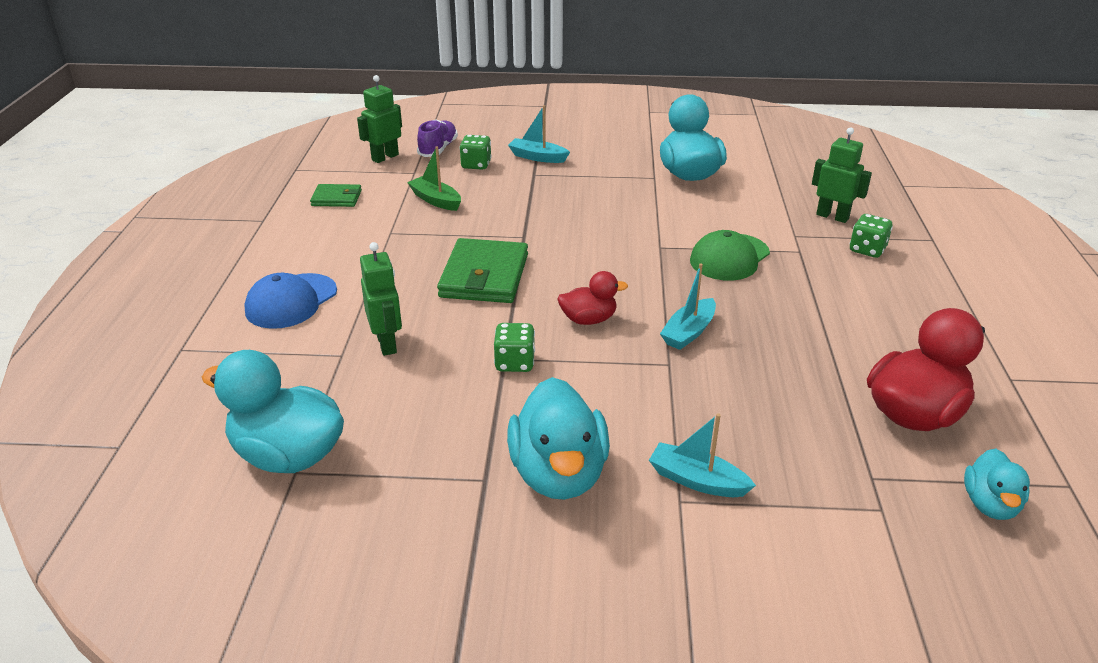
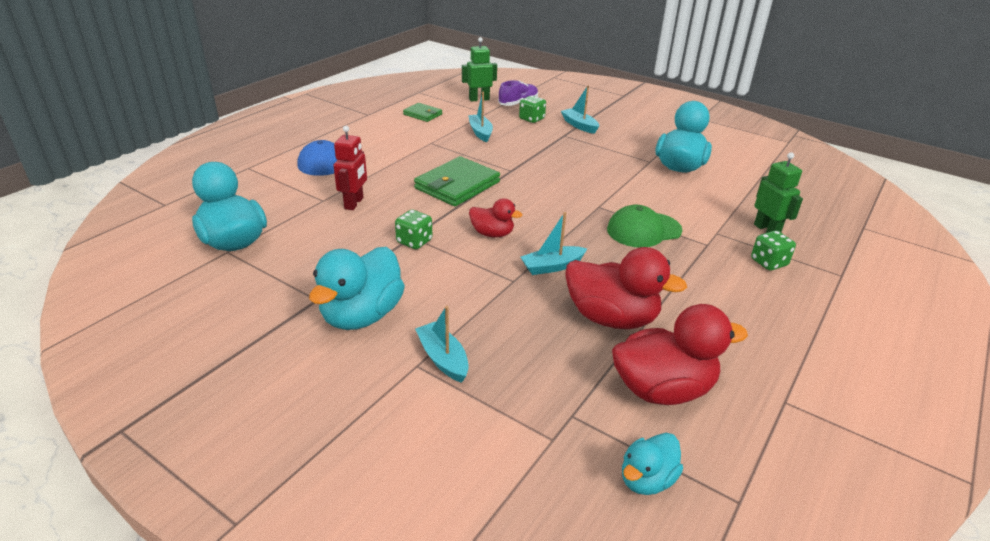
camera: 30 degrees right, 0 degrees up
(387, 344) = (354, 203): green robot -> red robot
(436, 200) = (480, 132): green boat -> turquoise boat
(800, 363) = (611, 318): none -> red duck

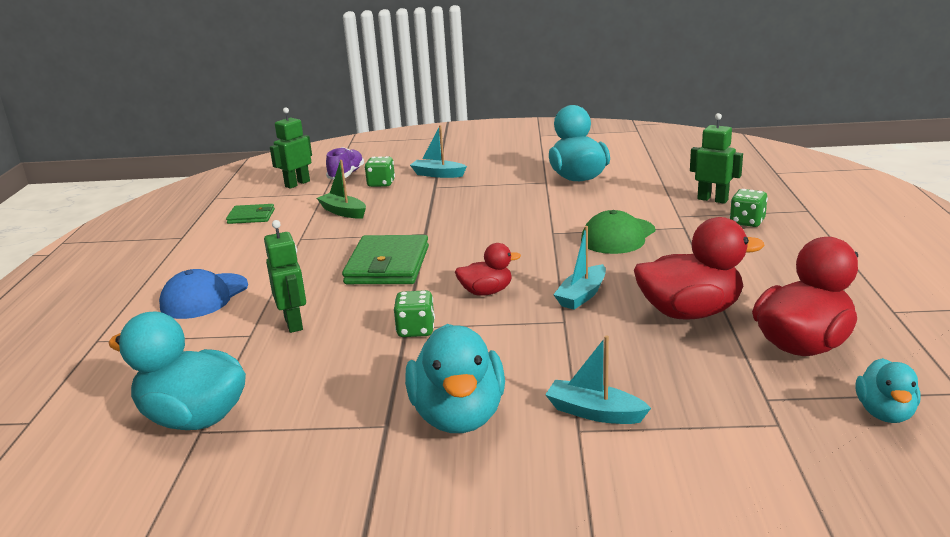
camera: 30 degrees left, 10 degrees down
(354, 203) = (294, 323): red robot -> green robot
(480, 132) = (343, 212): turquoise boat -> green boat

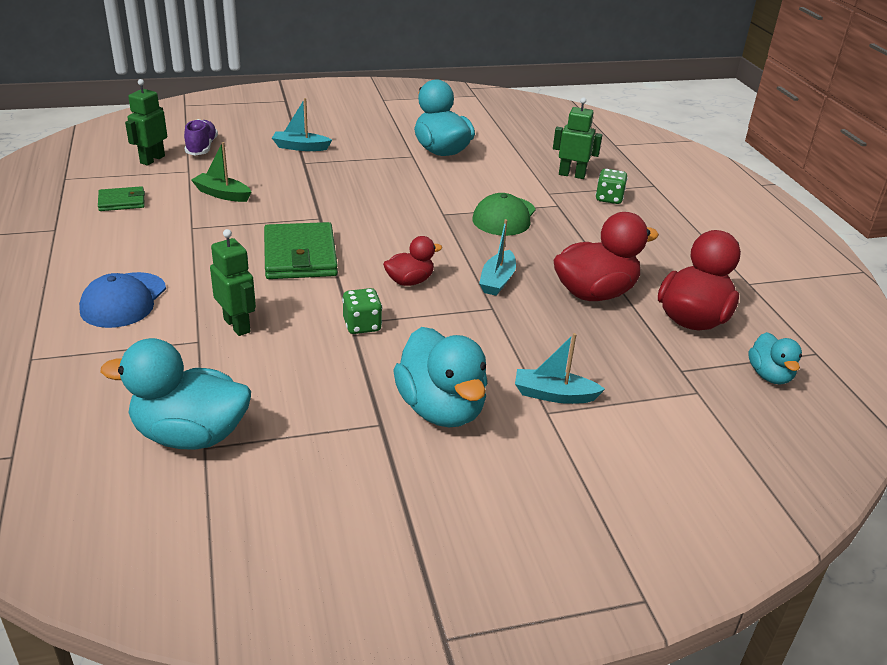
camera: 20 degrees left, 10 degrees up
(381, 184) = (245, 159): green dice -> none

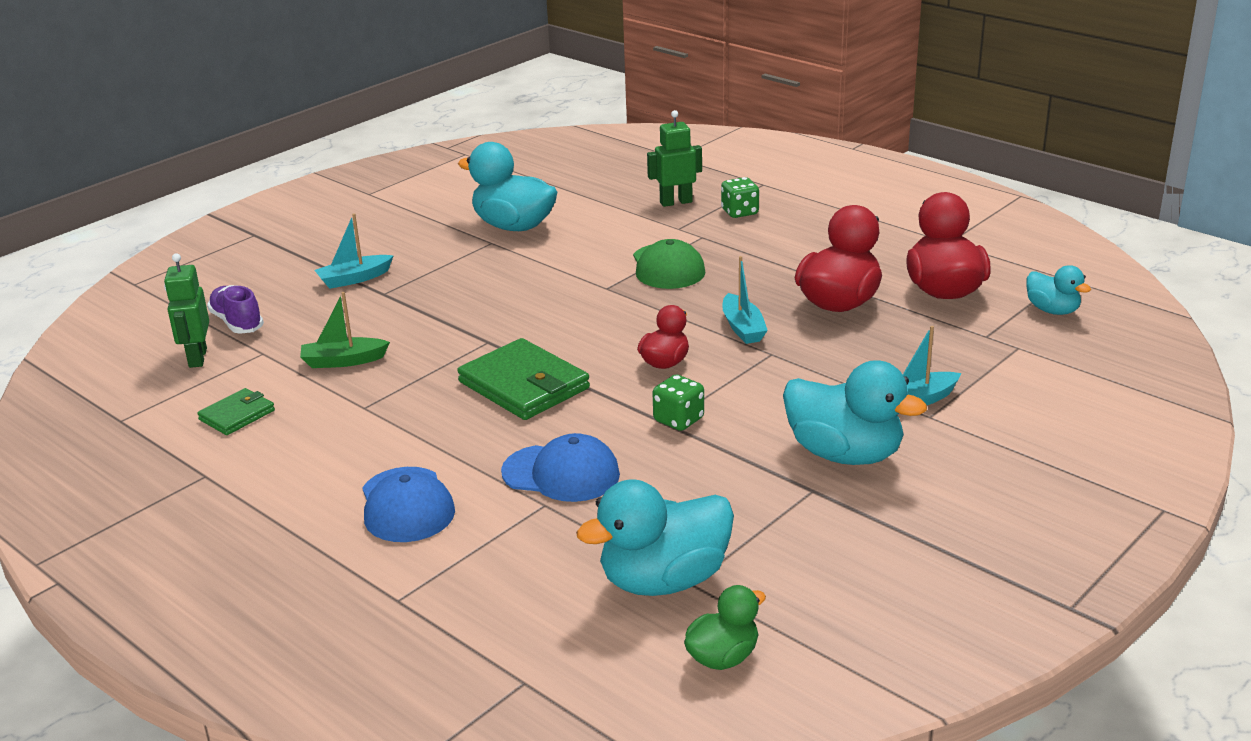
camera: 30 degrees left, 5 degrees down
(145, 515) = (723, 657): none -> green duck
(237, 325) = (561, 473): green robot -> blue cap

